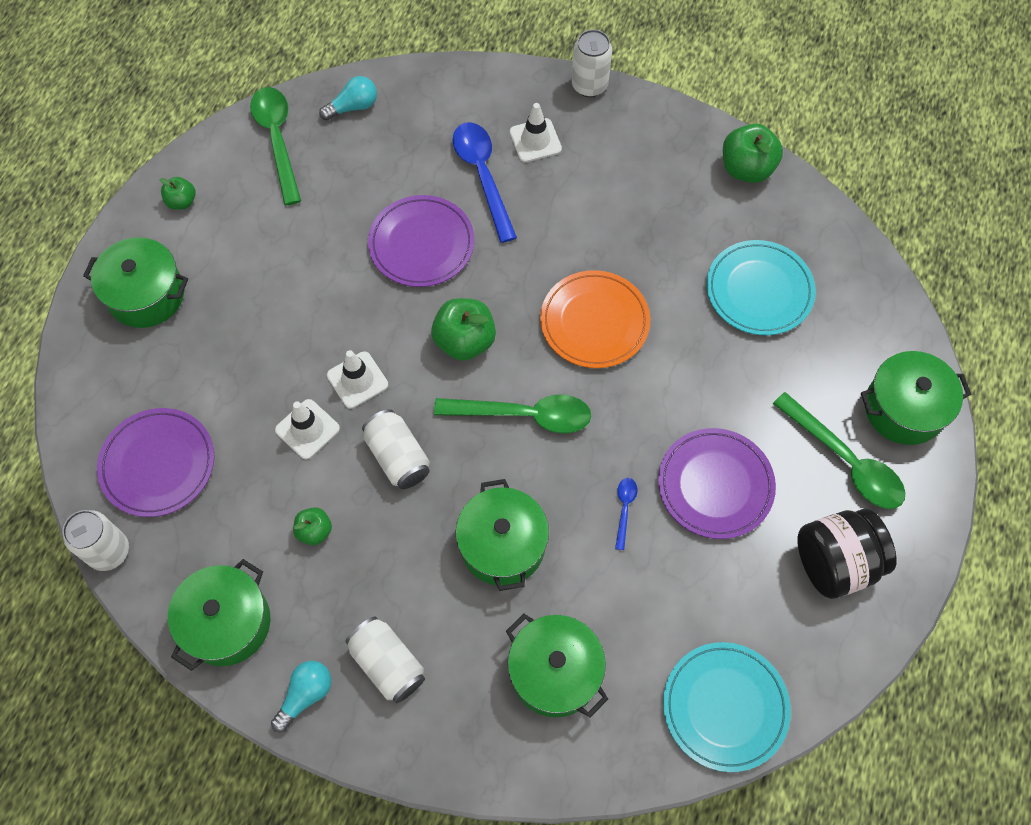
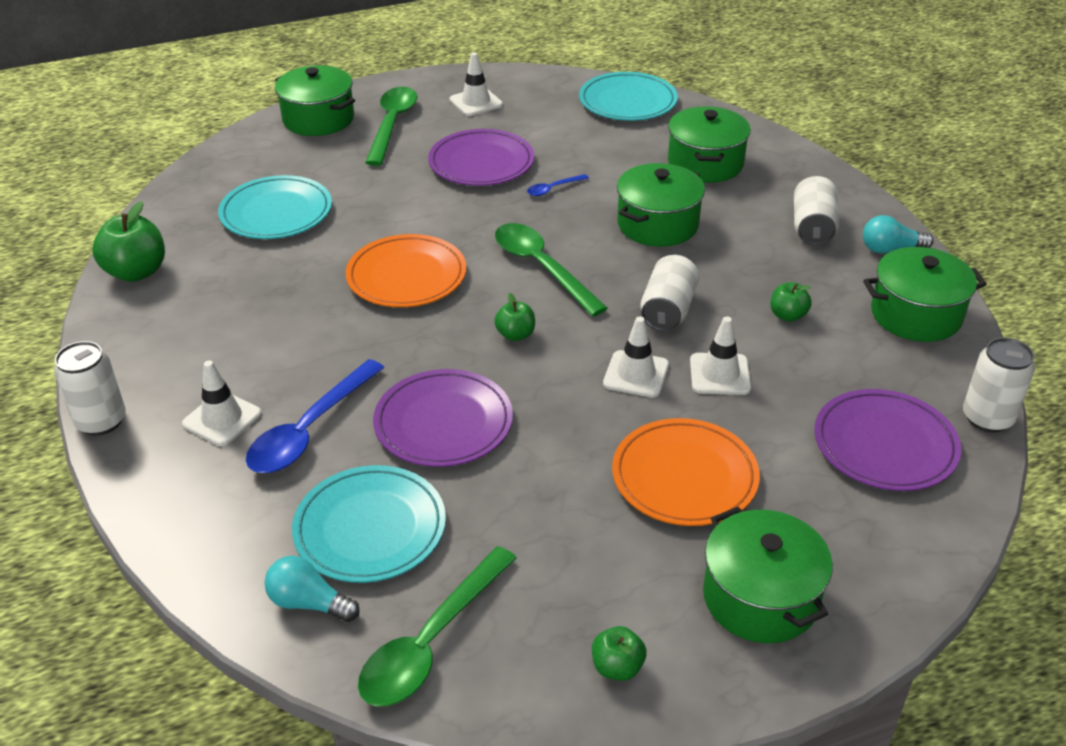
camera: 130 degrees left, 25 degrees down
(253, 332) = (684, 477): none -> orange plate
(375, 159) = (370, 528): none -> turquoise plate
(465, 341) = (515, 335): green apple -> green apple, size x0.56
(835, 562) = (476, 102): black jar -> white traffic cone

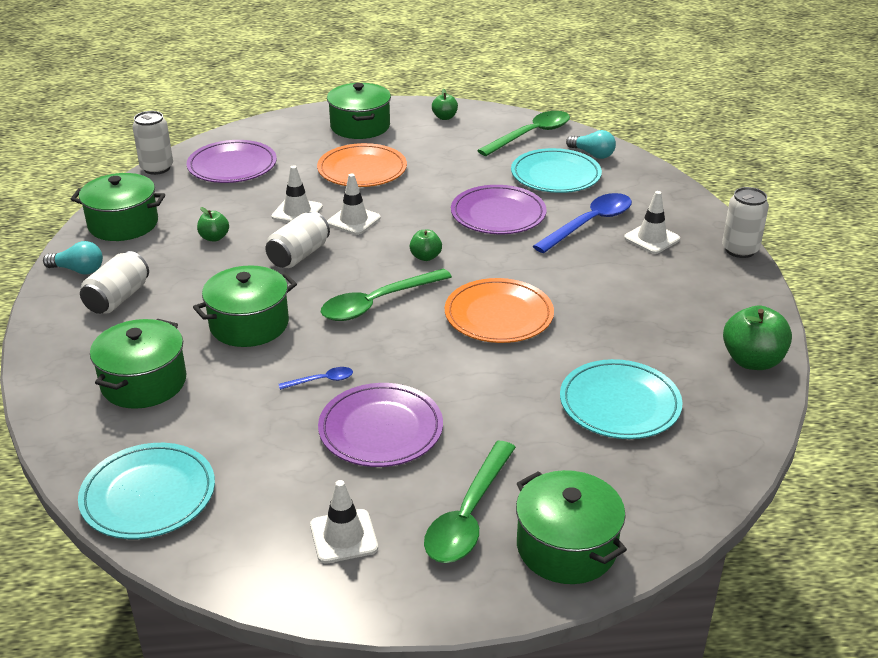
camera: 165 degrees left, 5 degrees down
(542, 268) = (378, 303): green spoon -> green spoon turned 75 degrees clockwise

